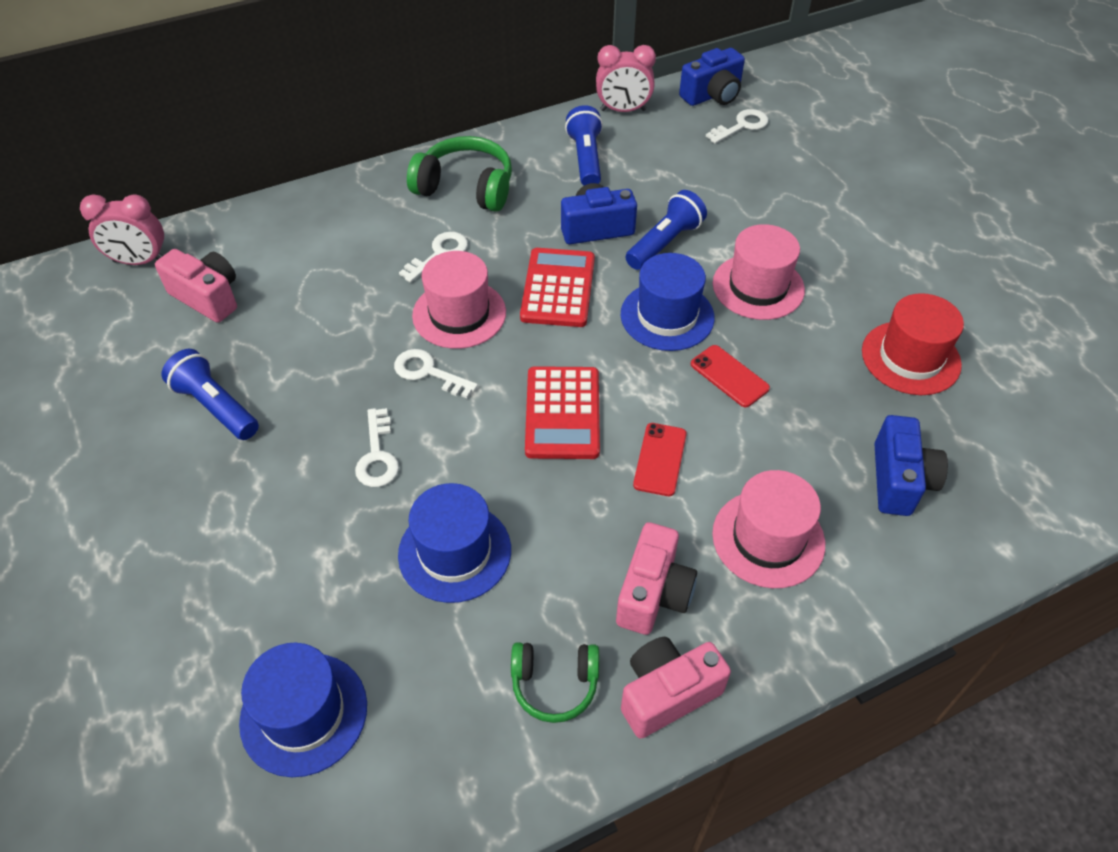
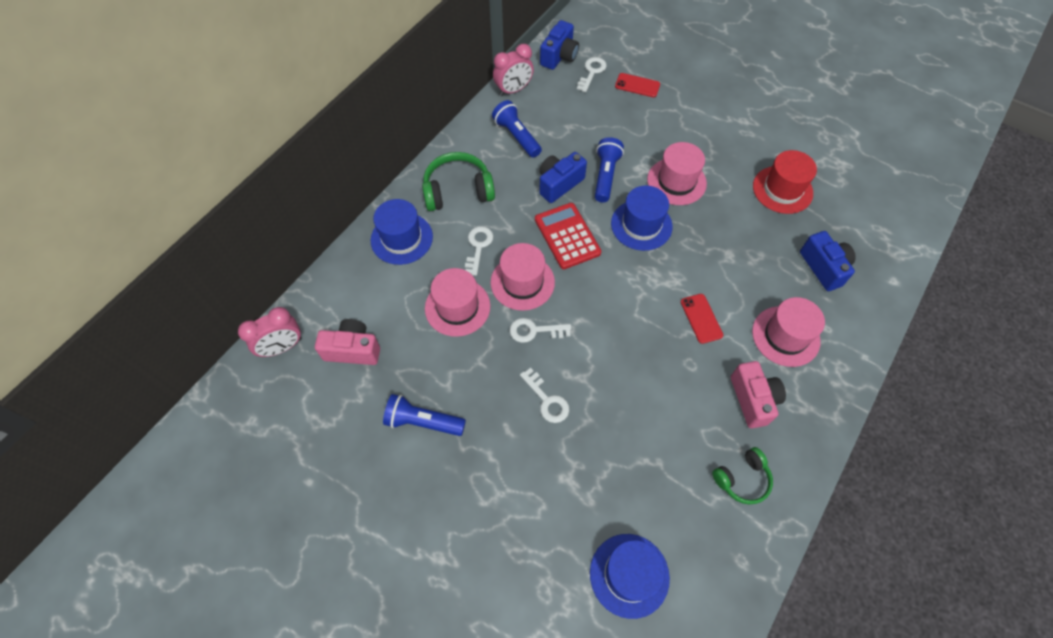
camera: 30 degrees left, 10 degrees up
(359, 306) = (457, 307): none -> pink hat
(454, 552) = (635, 434): blue hat -> blue hat (401, 238)
(562, 413) = (630, 317): red calculator -> none
(667, 694) = (798, 451): pink camera -> none
(729, 376) = (700, 247): red phone -> red phone (637, 85)

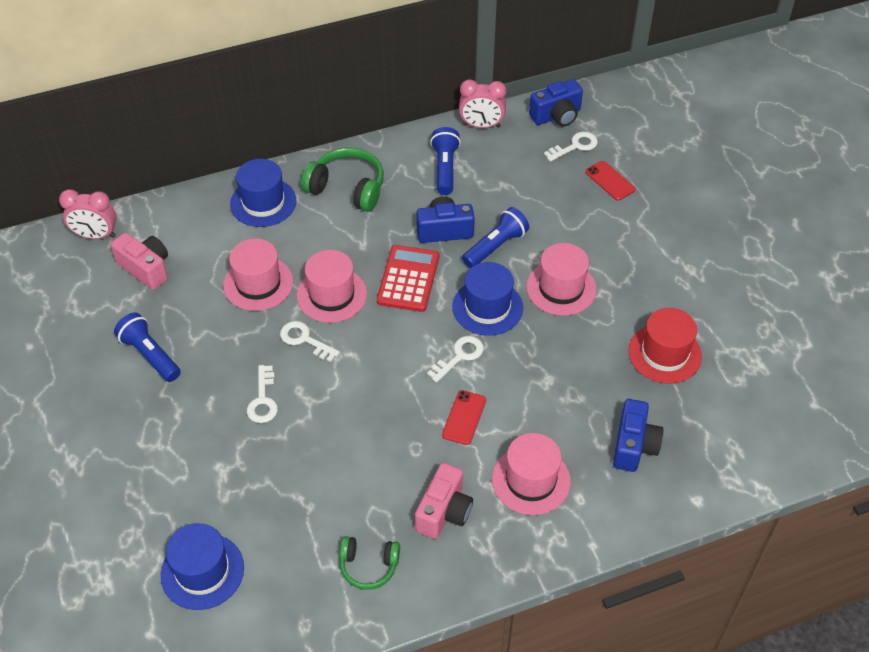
camera: 35 degrees right, 10 degrees down
(478, 246) = (321, 244): white key -> white key (459, 356)

